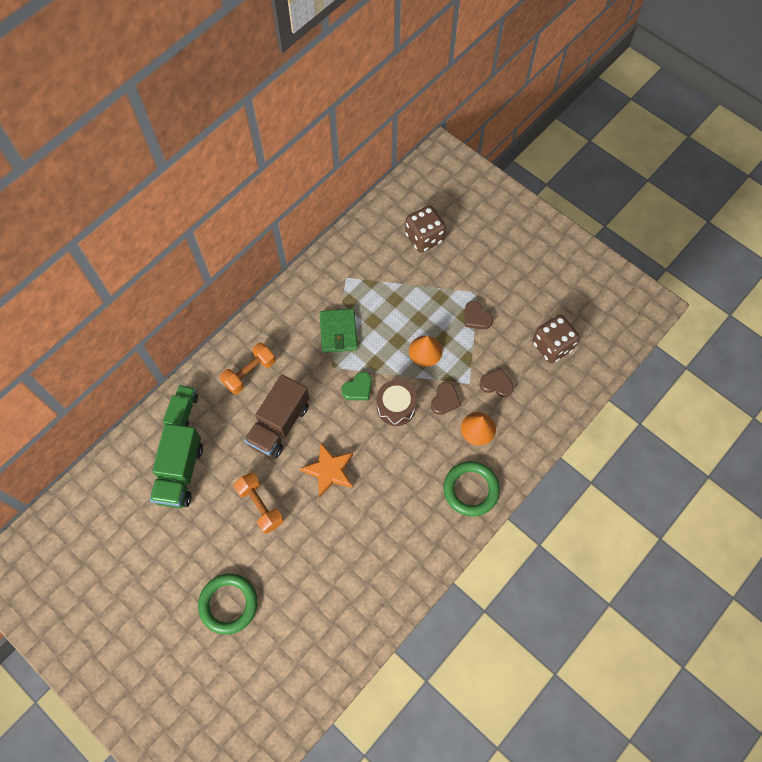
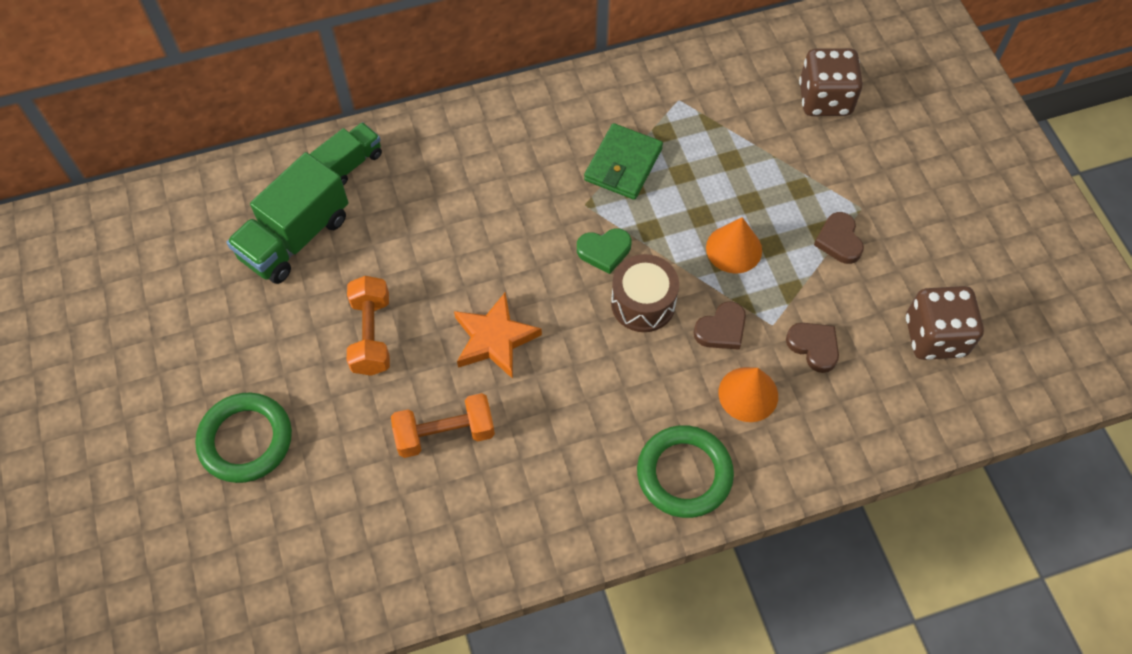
camera: 30 degrees right, 5 degrees down
(250, 373) = (468, 158): orange dumbbell -> orange dumbbell (445, 434)
(279, 424) = (465, 243): brown truck -> none

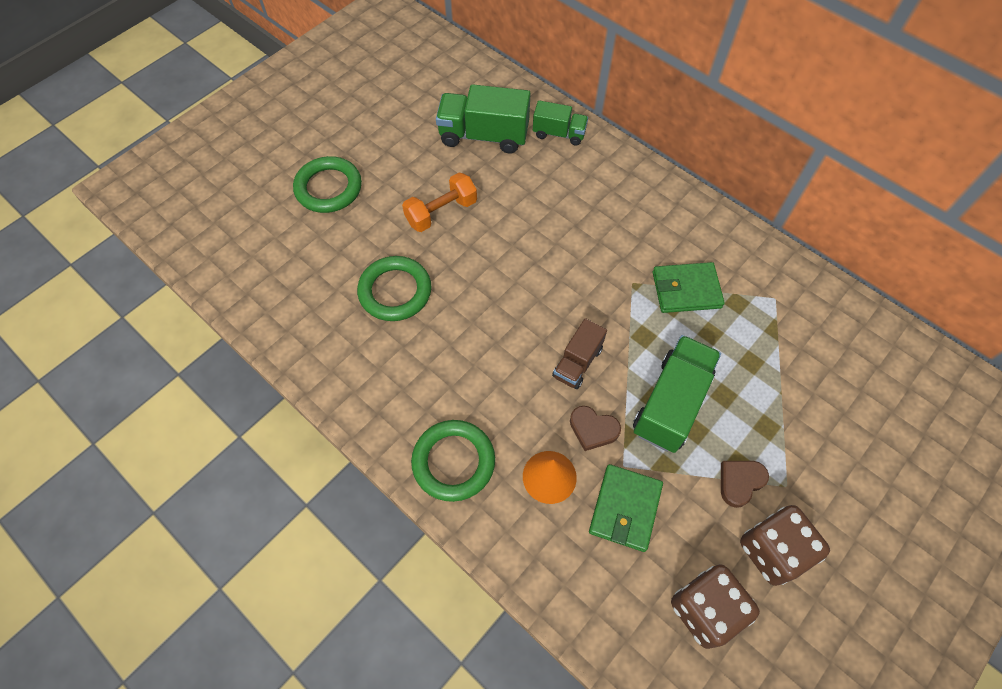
camera: 60 degrees right, 0 degrees up
(445, 434) = (395, 291): orange dumbbell -> green ring
(494, 339) = (484, 283): orange star -> none
(604, 251) = (603, 315): green heart -> none
(643, 303) = (577, 362): brown drum -> brown truck
(734, 249) = (671, 403): orange cone -> green truck
(814, 347) = (625, 508): brown heart -> green wallet
(825, 99) = (870, 405): brown dice -> brown dice (772, 551)

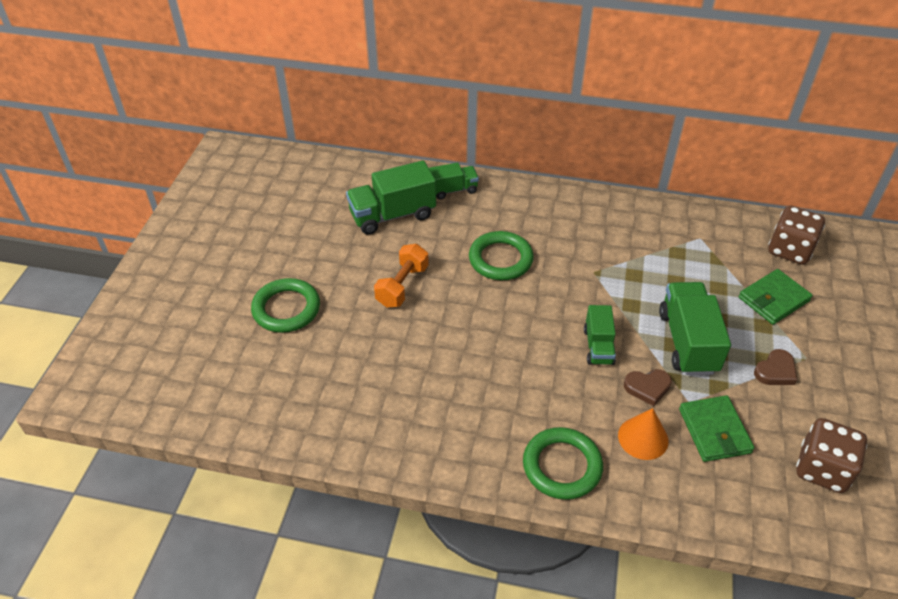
camera: 30 degrees left, 15 degrees down
(395, 291) = (410, 362): green ring -> green ring (500, 259)
(577, 362) = (598, 346): brown truck -> green truck
(686, 290) = (635, 259): green wallet -> green wallet (773, 299)
(740, 482) = (775, 371): brown heart -> brown heart turned 150 degrees counterclockwise
(772, 551) = (832, 405): brown dice -> brown dice (790, 250)

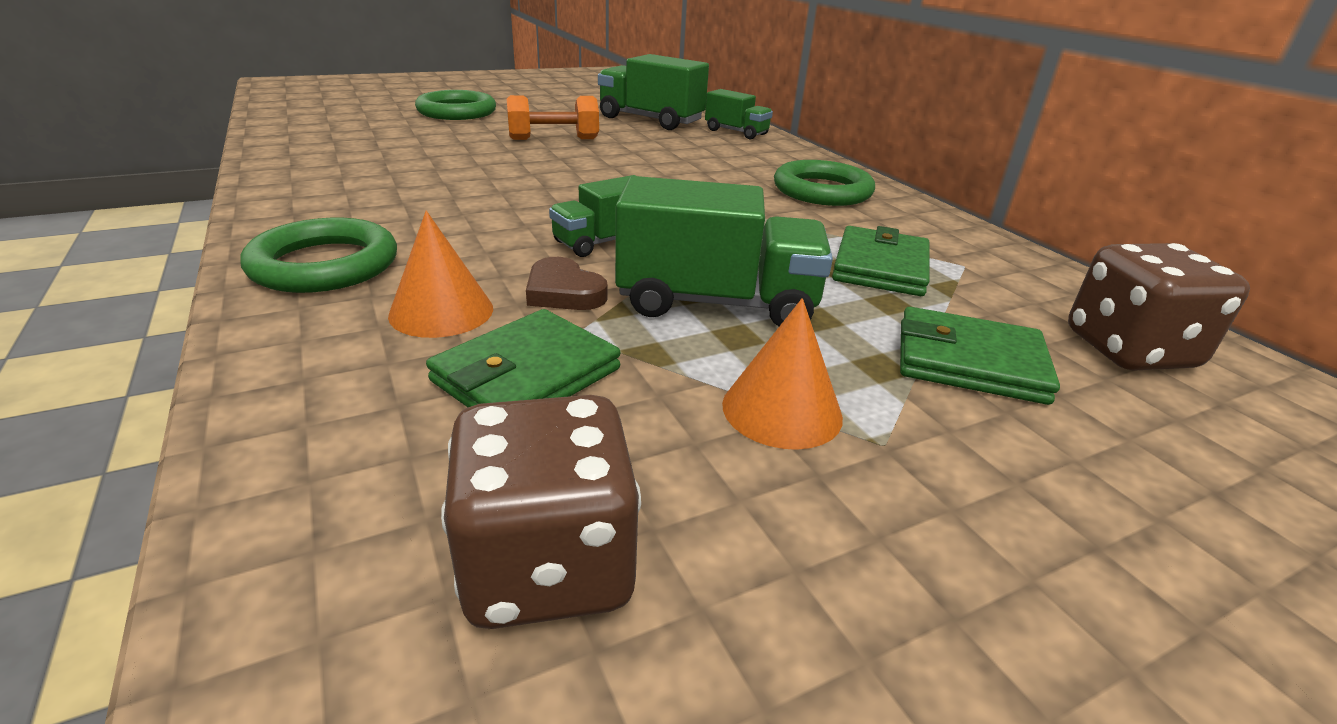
camera: 50 degrees right, 15 degrees down
(500, 259) = (671, 166): green ring -> green ring (822, 191)
(686, 266) = (880, 267): none -> green wallet
(687, 342) = (716, 303): green truck -> green truck turned 45 degrees clockwise
(775, 371) = (782, 410): brown heart -> orange cone

